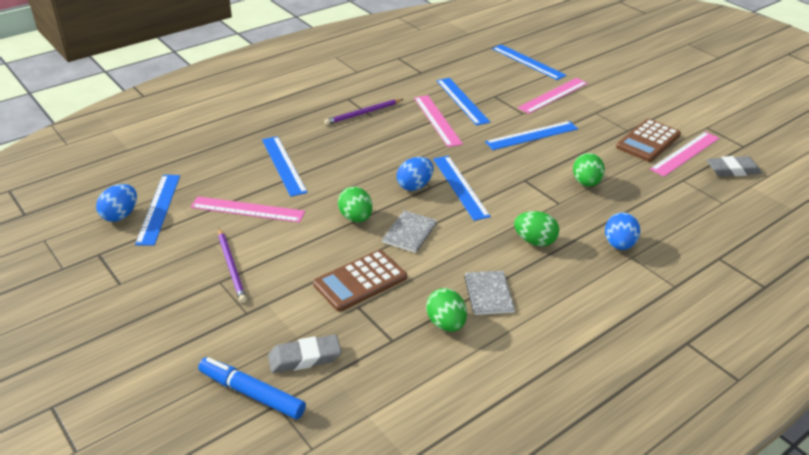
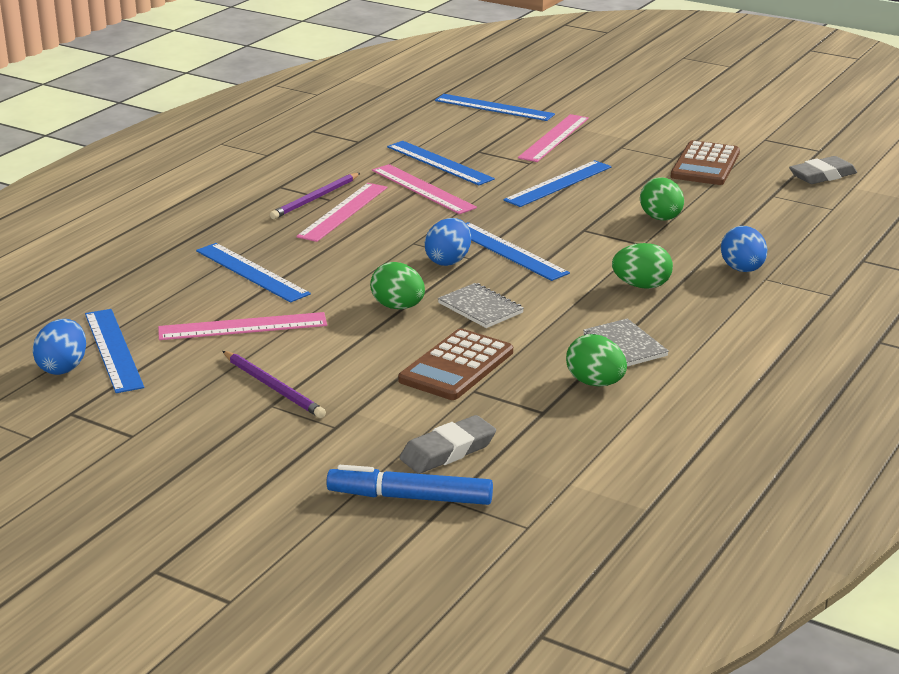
camera: 20 degrees left, 10 degrees down
(409, 233) = (480, 308): grey notebook -> grey notebook turned 45 degrees counterclockwise
(685, 153) = (757, 169): pink ruler -> pink ruler (343, 212)

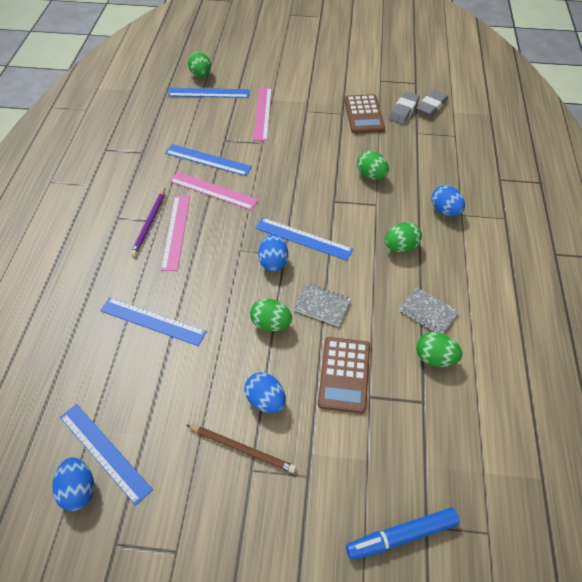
camera: 25 degrees left, 25 degrees up
(242, 326) = (181, 386): pink ruler -> none
(273, 387) = (242, 449): purple pencil -> brown pencil
(335, 361) = (265, 400): none -> blue egg
(448, 451) = (394, 471): grey eraser -> grey eraser (403, 111)
(498, 91) = (201, 75): none -> green egg
(558, 183) = (292, 159): blue ruler -> none

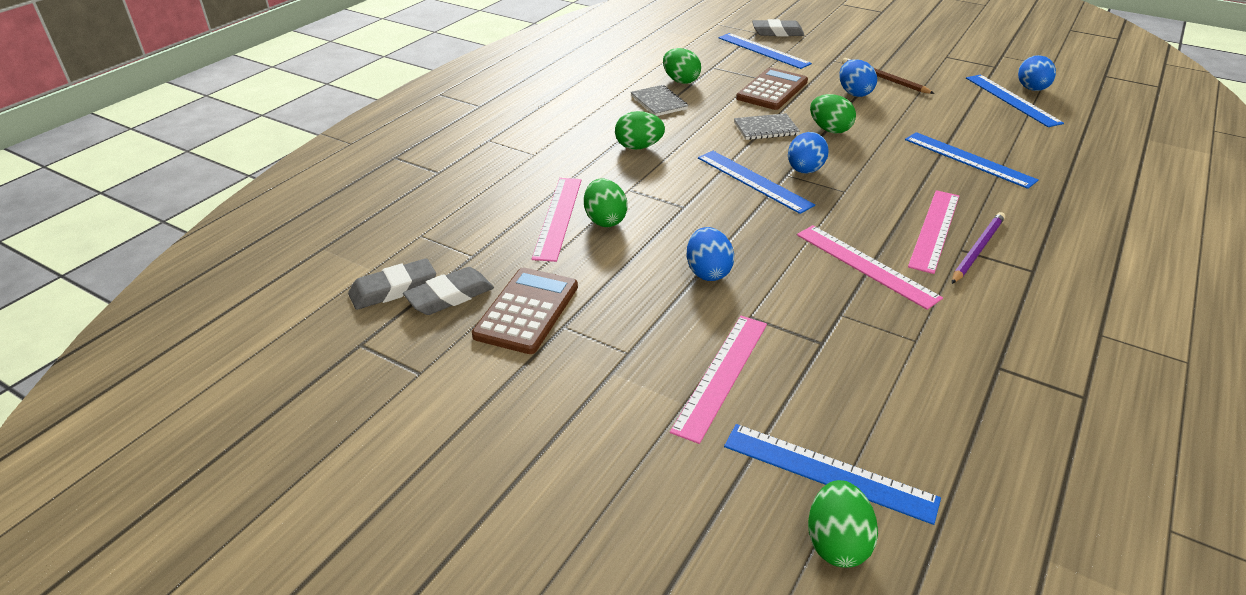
camera: 155 degrees left, 15 degrees down
(208, 160) = (864, 315): blue ruler -> blue ruler (763, 51)
(322, 305) = (766, 129): grey notebook -> grey notebook turned 60 degrees counterclockwise
(398, 169) = (558, 217): none -> pink ruler
(401, 536) = (777, 32): blue marker -> grey eraser
(445, 211) = (549, 162): blue egg -> blue egg (708, 272)

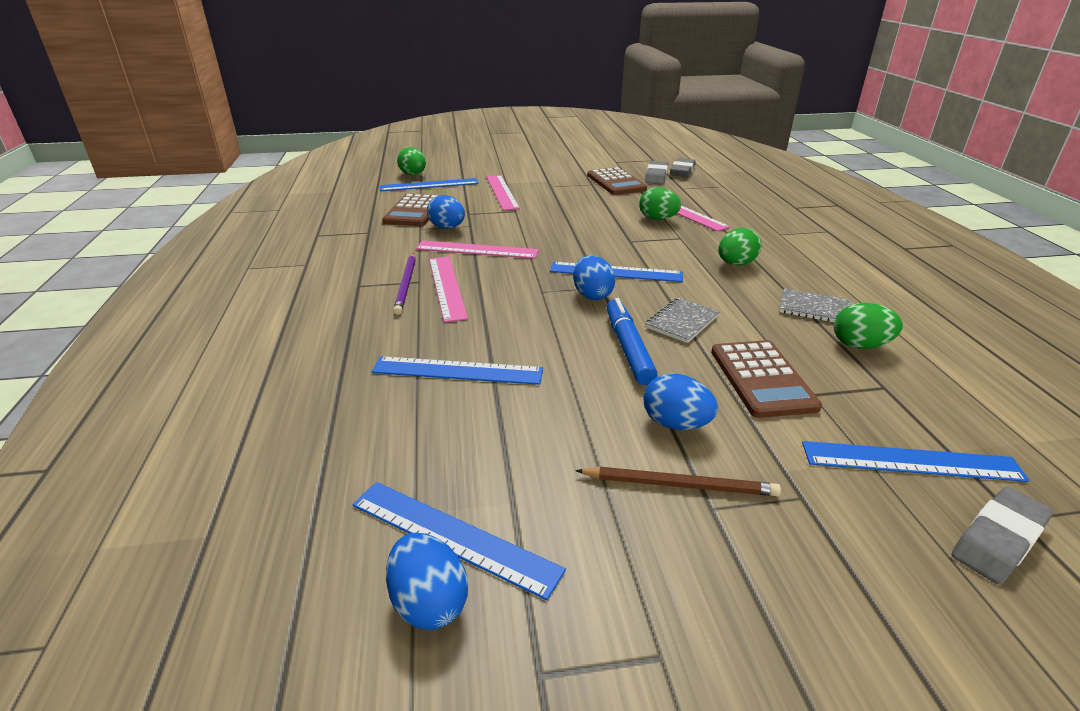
camera: 140 degrees right, 5 degrees down
(708, 272) = (562, 218): blue egg -> blue egg (447, 228)
(829, 129) = (628, 348): green egg -> blue marker
(903, 389) = (414, 211): none -> brown calculator

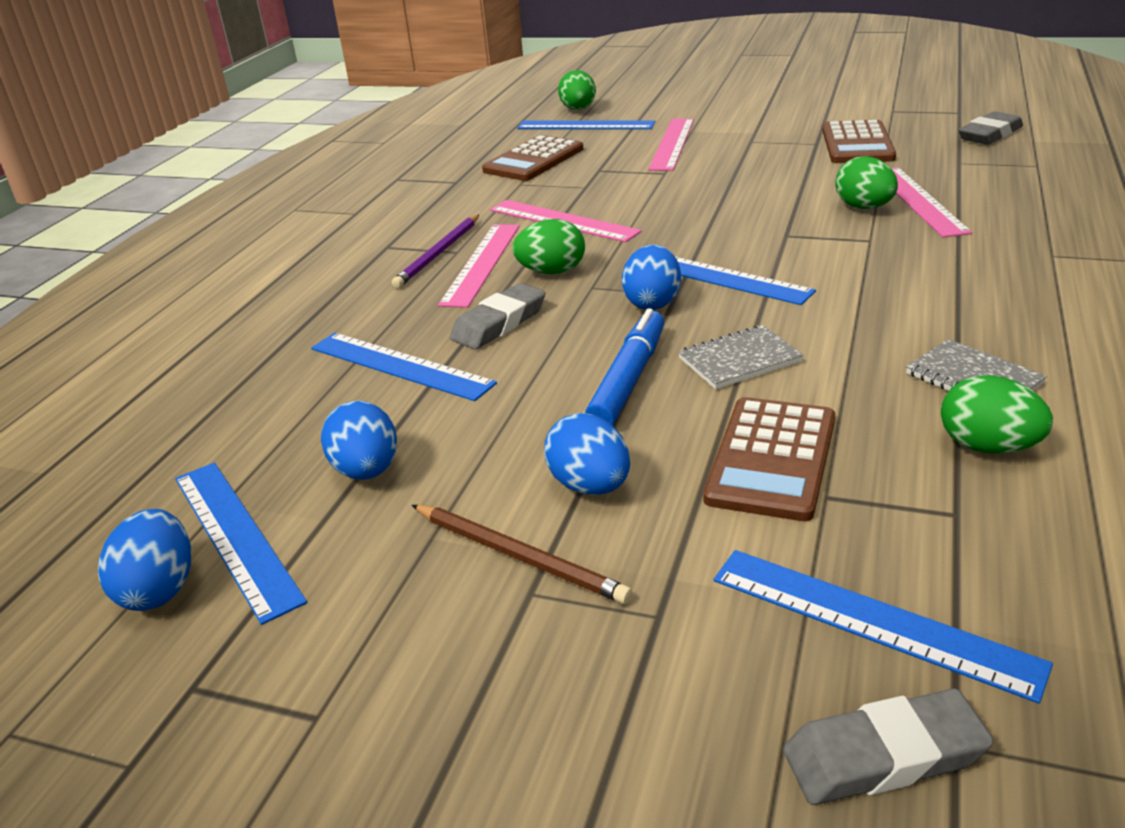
camera: 30 degrees right, 0 degrees up
(447, 228) = (554, 187): blue egg -> blue egg (367, 471)
(656, 176) = (934, 139): grey eraser -> grey eraser (499, 323)
(736, 264) = (917, 291): green egg -> green egg (552, 272)

